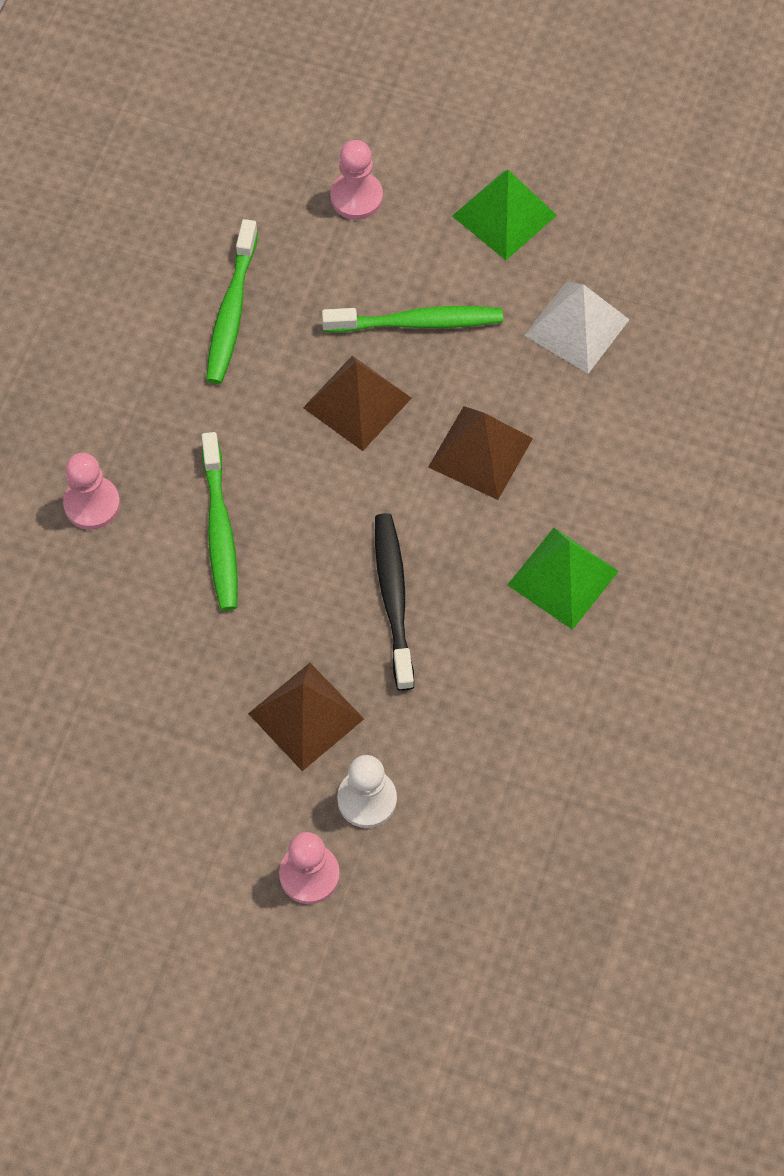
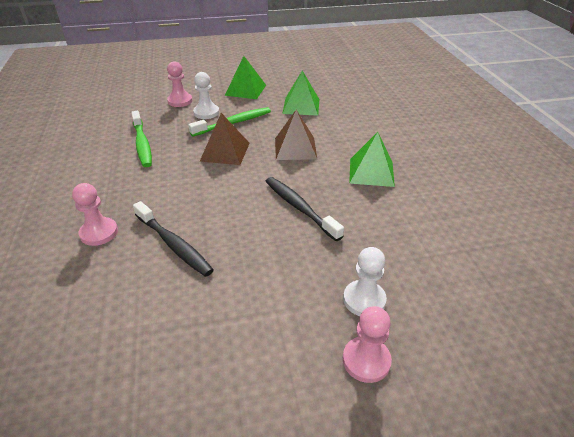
camera: 30 degrees left, 25 degrees down
(180, 580) = (174, 245): none -> black toothbrush
(220, 531) = (185, 217): green toothbrush -> none
(305, 716) = (294, 275): brown pyramid -> none
(386, 263) = (206, 113): none -> white pawn
(577, 327) = (301, 106): white pyramid -> green pyramid

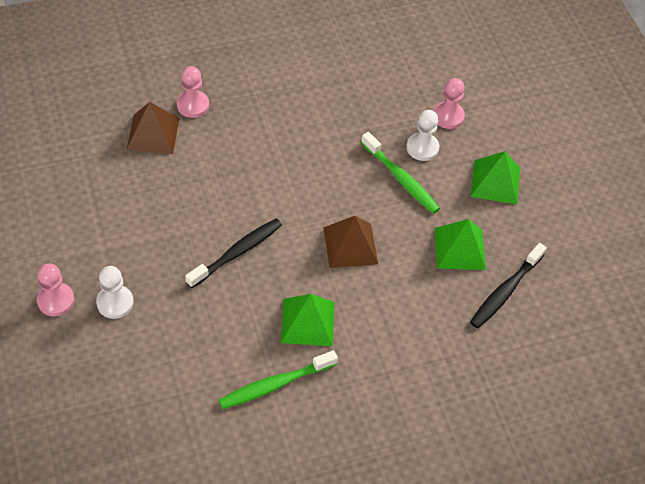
camera: 80 degrees right, 15 degrees up
(142, 144) = (340, 102): green toothbrush -> green toothbrush (275, 384)
(174, 245) = (179, 160): black toothbrush -> black toothbrush (505, 291)
(225, 152) = (334, 178): brown pyramid -> brown pyramid (153, 134)

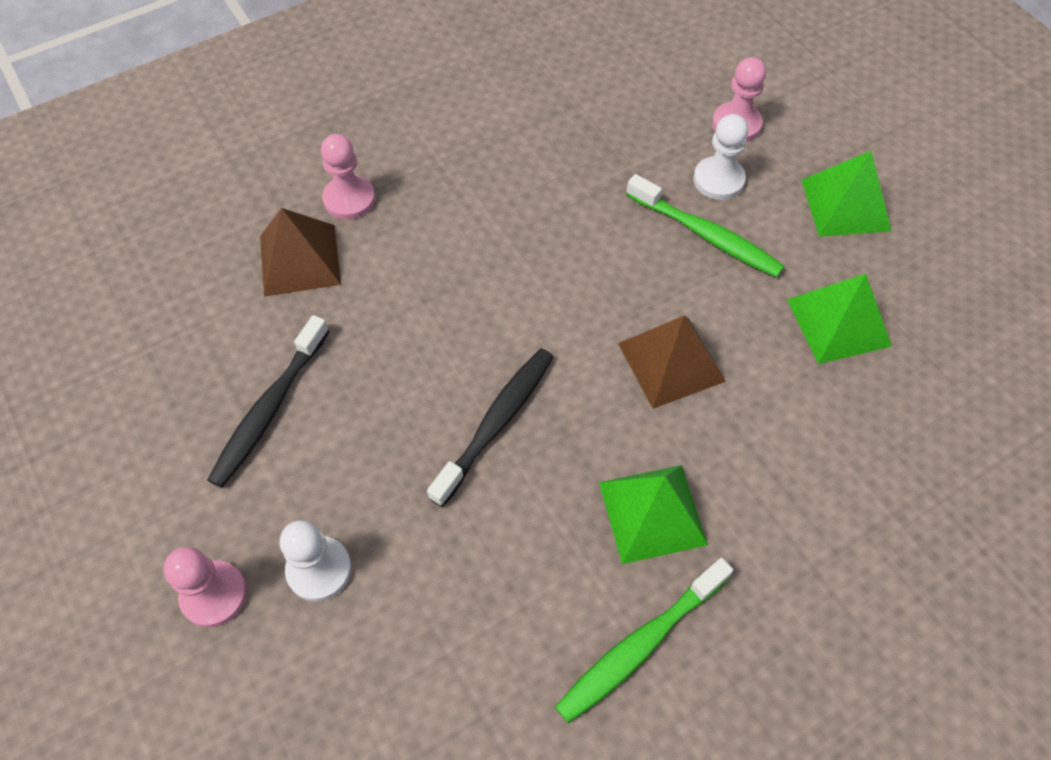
camera: 10 degrees left, 5 degrees up
(505, 291) = (936, 373): black toothbrush -> black toothbrush (269, 409)

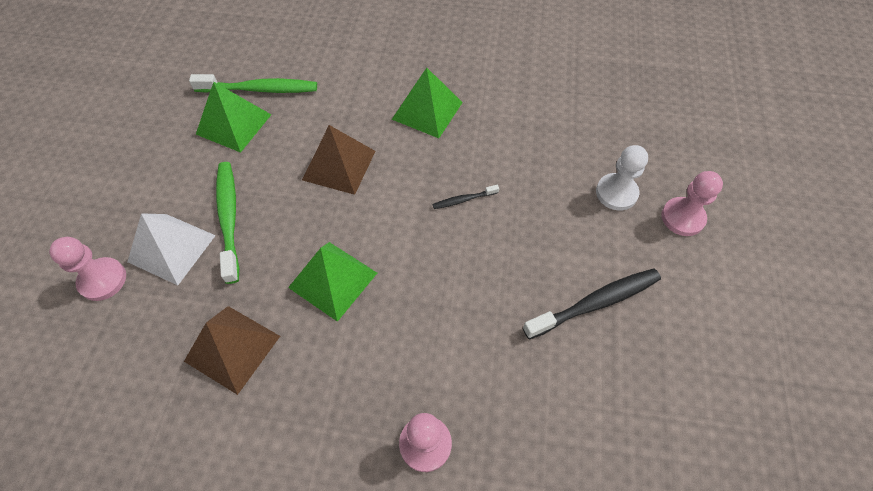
camera: 140 degrees left, 0 degrees up
(299, 260) = (504, 411): brown pyramid -> brown pyramid (232, 348)
(496, 423) = (463, 200): black toothbrush -> black toothbrush, size x0.49
(639, 645) = (485, 73): green toothbrush -> green toothbrush (260, 89)
(718, 180) = (172, 248): white pawn -> white pyramid
(845, 205) = (133, 176): green pyramid -> green pyramid (333, 280)

